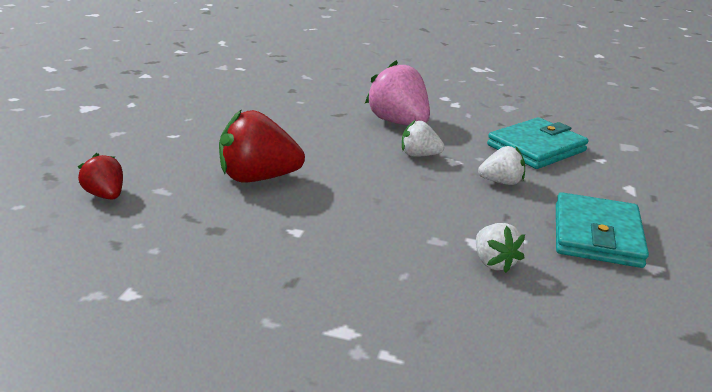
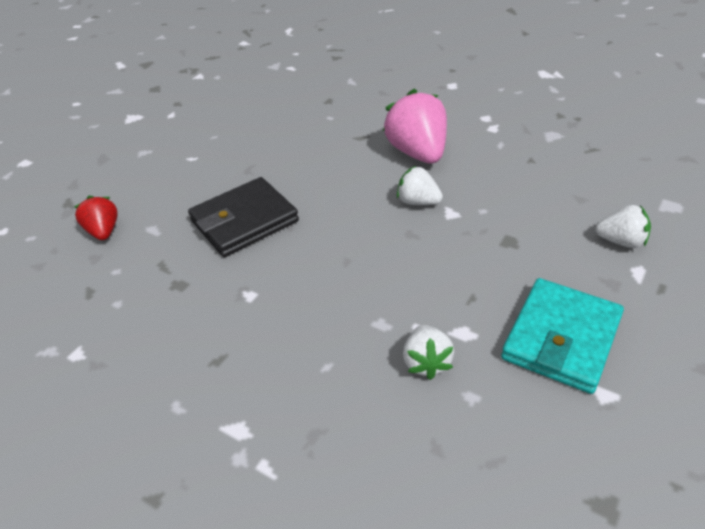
camera: 20 degrees right, 15 degrees up
(258, 178) = (244, 221): red strawberry -> black wallet
(501, 182) = (489, 248): white strawberry -> white strawberry (621, 241)
(536, 148) = (555, 200): turquoise wallet -> none

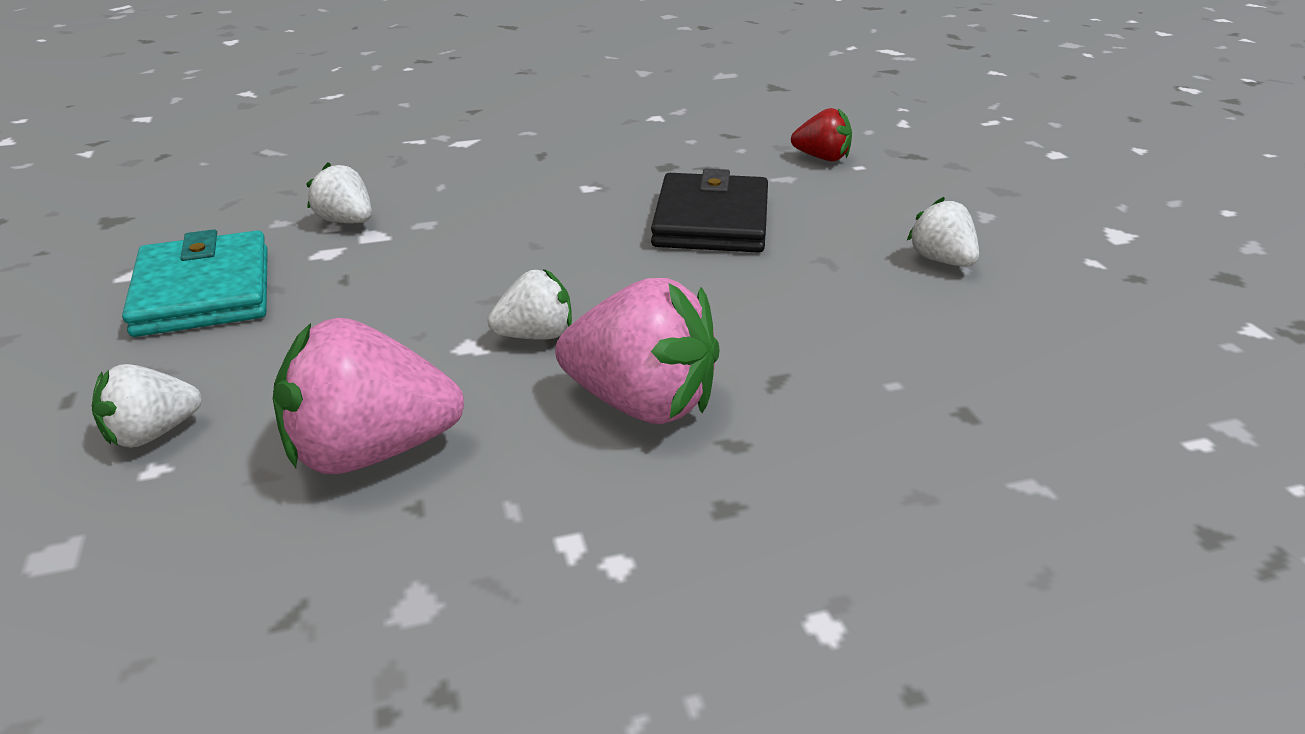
camera: 130 degrees right, 10 degrees down
(212, 144) = (941, 261): none -> white strawberry
(532, 185) = (371, 452): none -> pink strawberry

